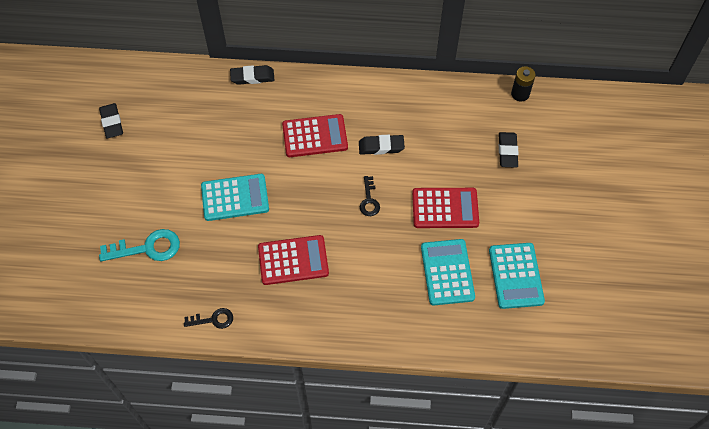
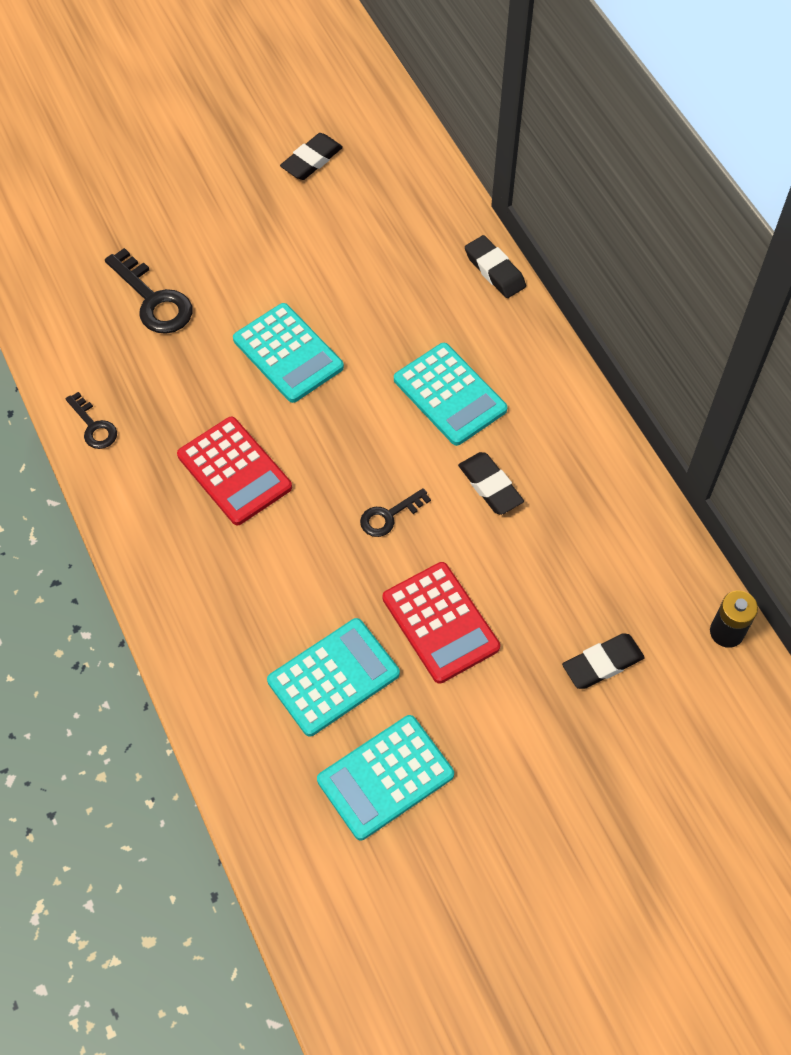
camera: 60 degrees right, 0 degrees up
(147, 248) = (154, 300): turquoise key -> black key
(315, 136) = (449, 395): red calculator -> turquoise calculator

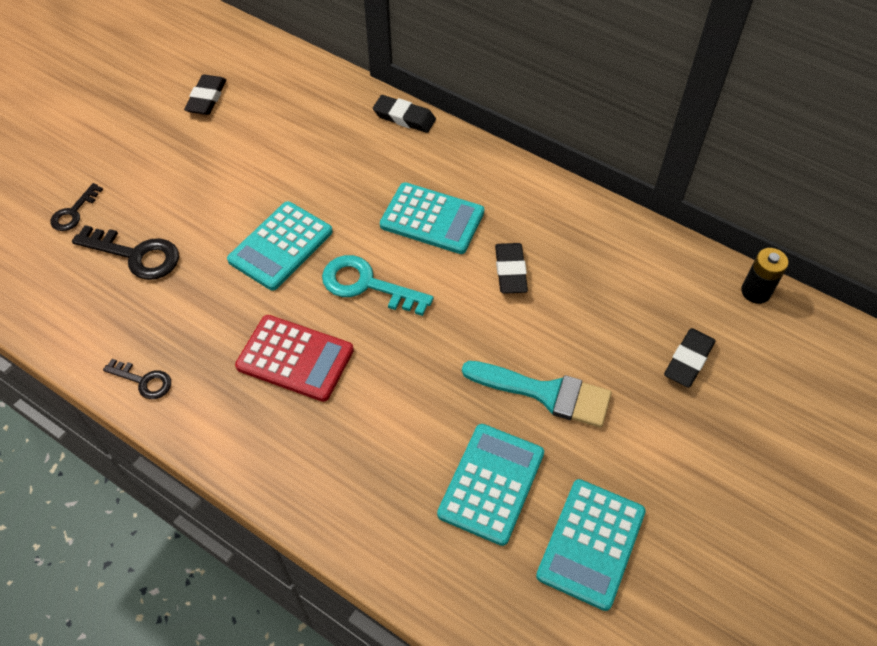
camera: 30 degrees left, 5 degrees down
(288, 353) = (280, 246): turquoise calculator -> turquoise calculator turned 105 degrees clockwise
(343, 432) = (367, 285): none -> turquoise key
(389, 516) = (447, 331): black key -> black key (74, 212)
(440, 623) = (546, 393): red calculator -> turquoise brush
(490, 486) = (510, 271): black eraser -> black eraser turned 60 degrees clockwise

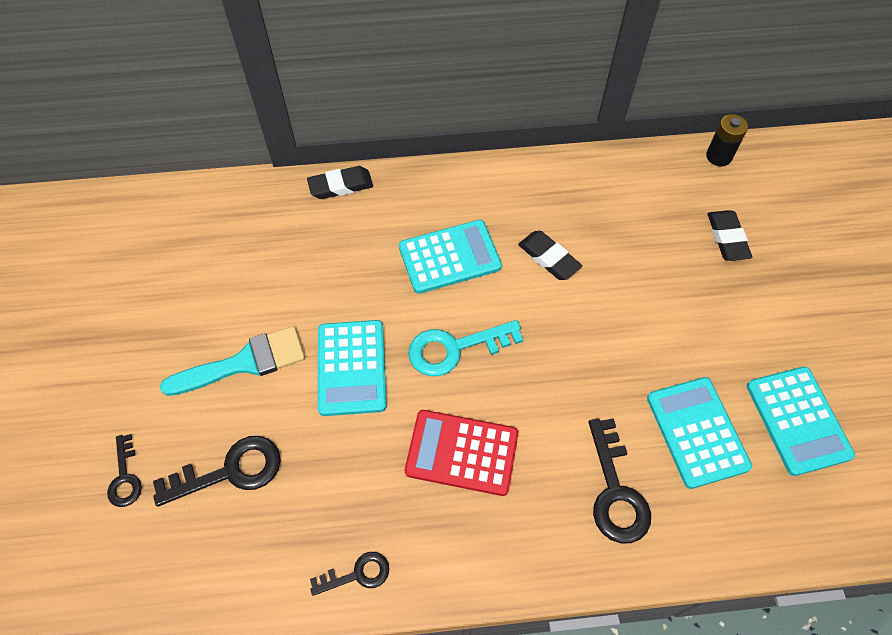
camera: 40 degrees left, 5 degrees up
(206, 98) = (143, 282): black eraser -> none
(295, 358) = (462, 452): red calculator -> red calculator turned 150 degrees counterclockwise
(378, 473) = (615, 491): none -> black key
(546, 393) = (665, 334): turquoise brush -> turquoise brush (244, 363)

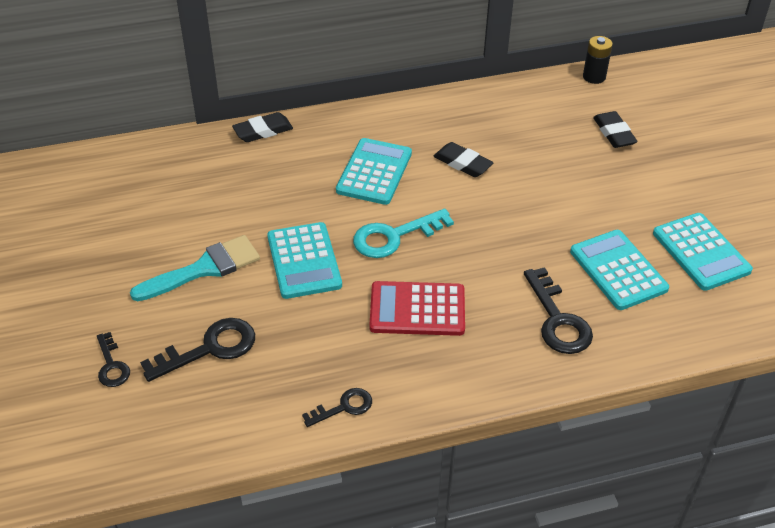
camera: 10 degrees left, 15 degrees down
(449, 257) = (374, 172): turquoise calculator -> turquoise calculator turned 45 degrees counterclockwise

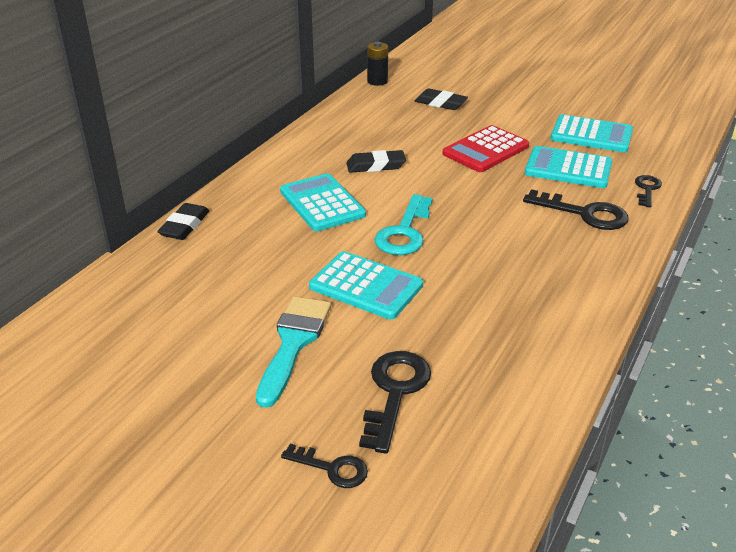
camera: 45 degrees left, 10 degrees down
(344, 407) = (556, 354): black key -> black key (647, 189)
(417, 309) = (496, 263): red calculator -> red calculator (485, 150)

